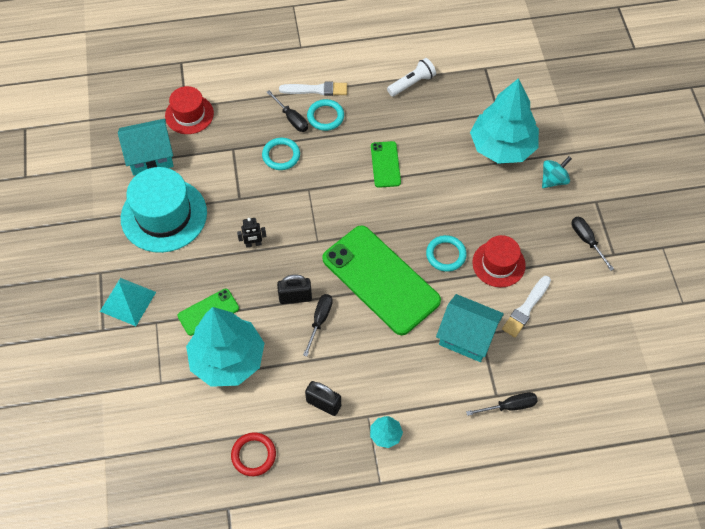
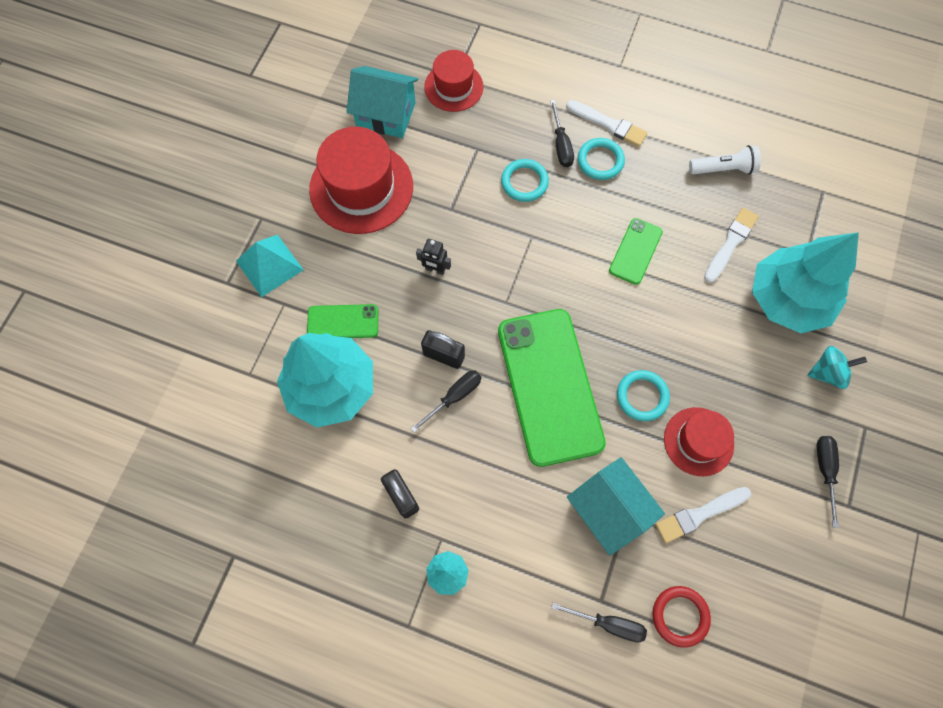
camera: 30 degrees right, 10 degrees up
(164, 215) = (361, 188): turquoise hat -> red hat
(253, 455) = (294, 512): red ring -> red ring (680, 616)
(445, 129) = (730, 243): none -> white brush

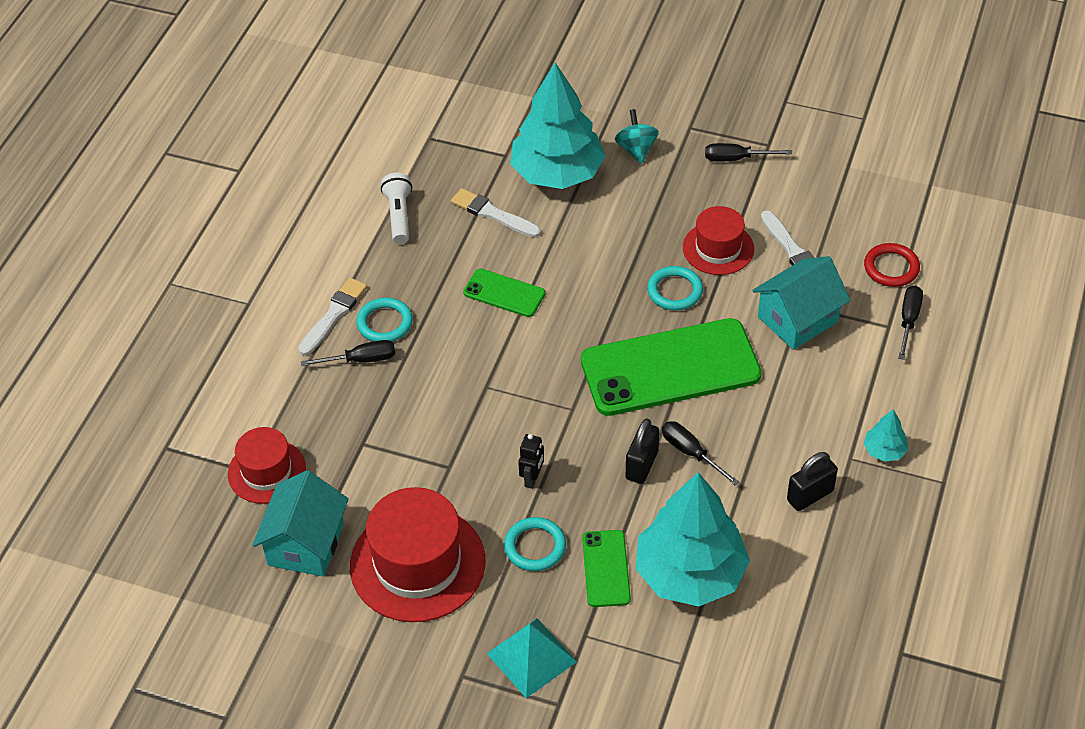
camera: 90 degrees left, 20 degrees down
(524, 182) = (412, 394): turquoise ring -> turquoise ring (535, 547)

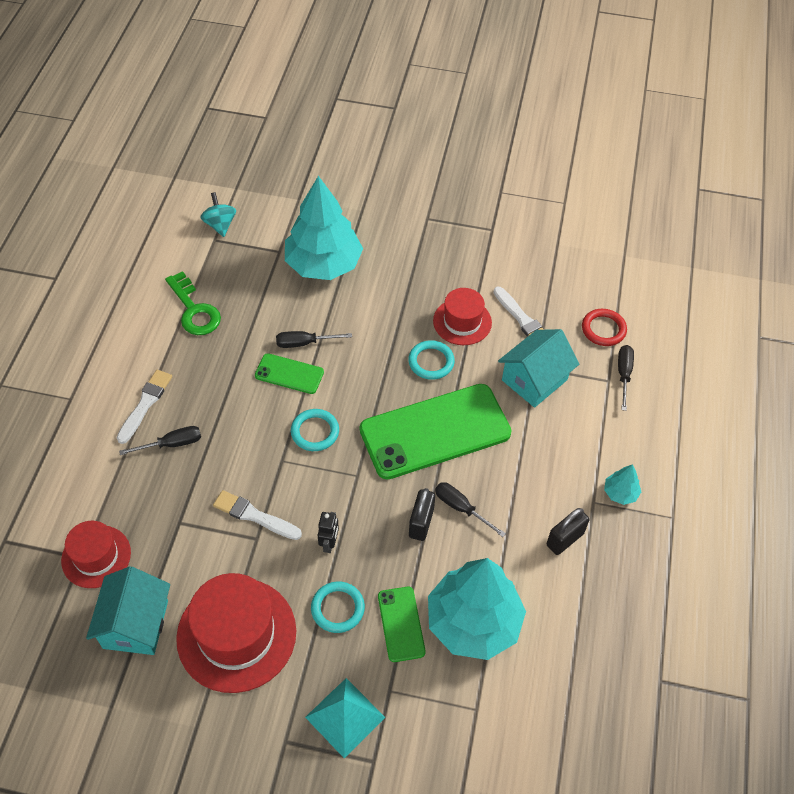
camera: 10 degrees left, 5 degrees up
(385, 323) = (190, 408): turquoise ring -> turquoise ring (315, 432)
(399, 215) = (194, 310): white flashlight -> green key
(493, 214) = (273, 303): white brush -> white brush (254, 516)
(636, 149) = (386, 240): turquoise spinning top -> turquoise spinning top (220, 225)
(736, 158) = (468, 243): black screwdriver -> black screwdriver (304, 343)

